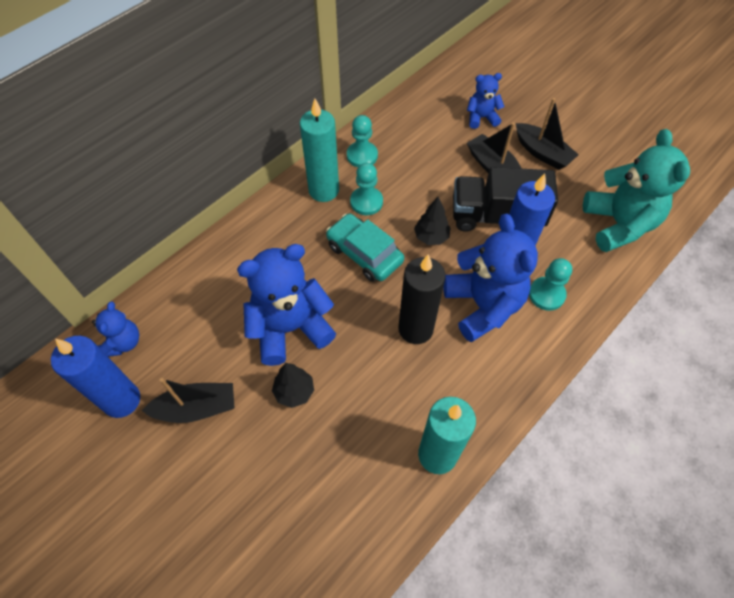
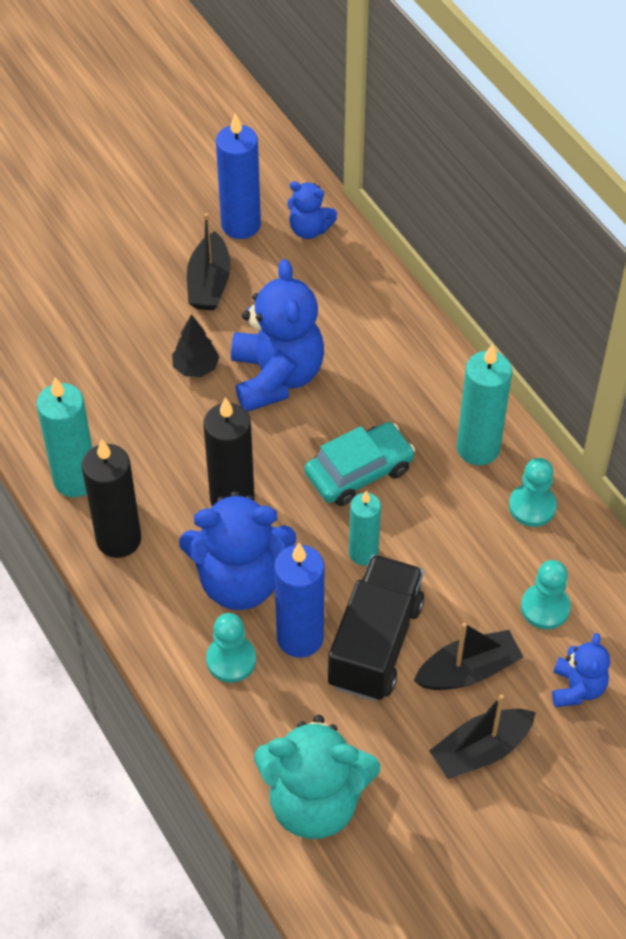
camera: 105 degrees right, 5 degrees down
(366, 202) = (444, 493): turquoise pawn -> turquoise pawn (545, 608)
(431, 237) = (363, 553): black tree -> turquoise candle
(481, 400) = (118, 539): none -> black candle

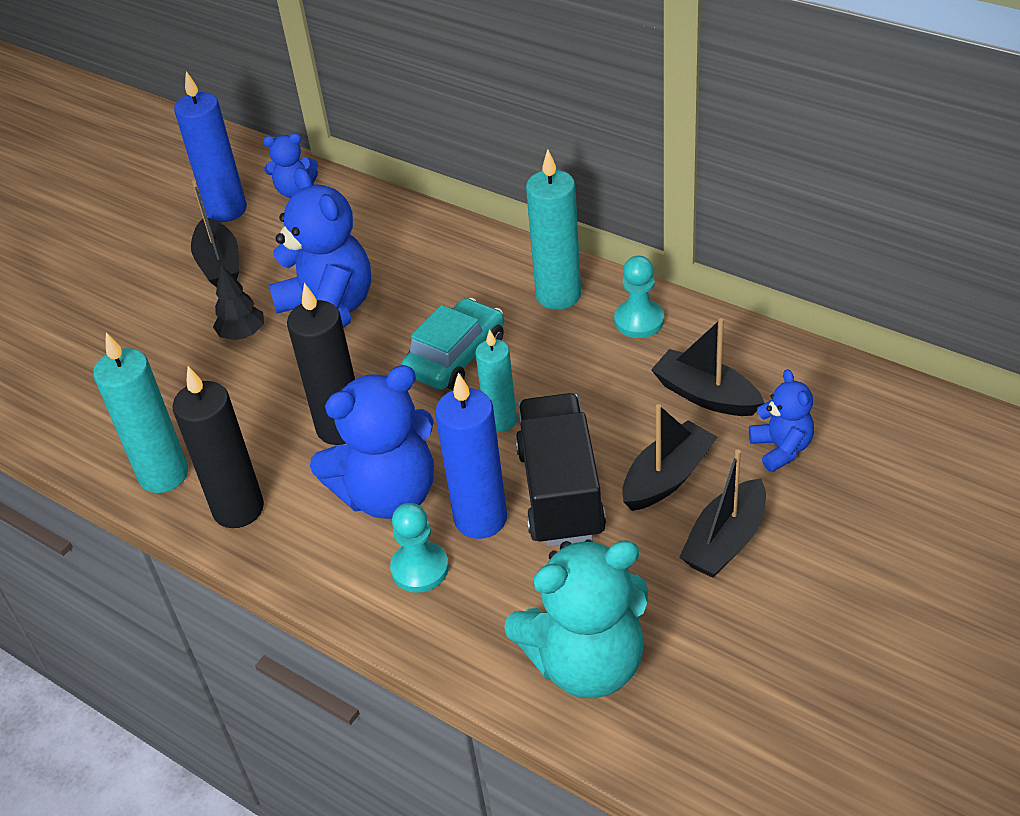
camera: 20 degrees left, 10 degrees down
(545, 608) = (705, 395): turquoise pawn -> black boat

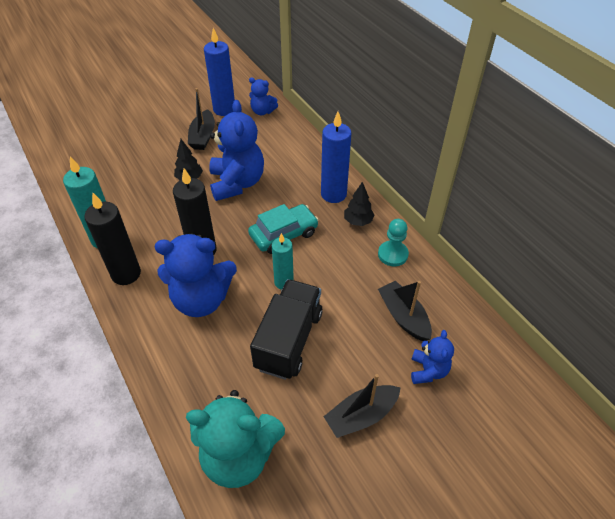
camera: 20 degrees right, 5 degrees up
(420, 568) = (189, 351): turquoise pawn -> none
(480, 519) = (238, 336): blue candle -> blue candle (333, 194)
(558, 295) = (358, 221): turquoise candle -> black tree
(667, 477) = (352, 358): black boat -> none

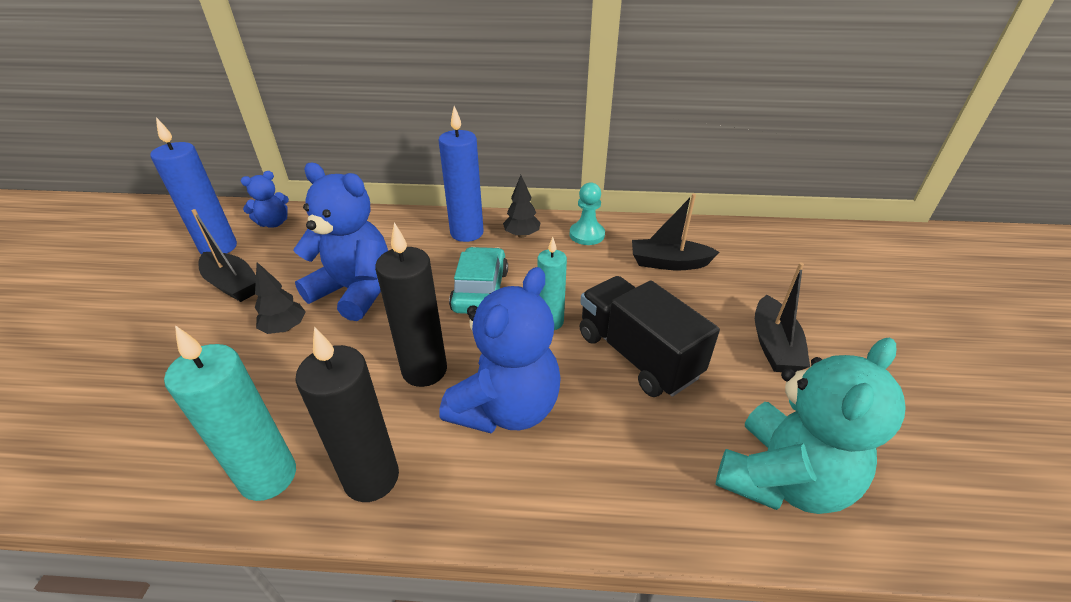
camera: 55 degrees left, 10 degrees down
(428, 370) = (743, 278): blue teddy bear -> none

